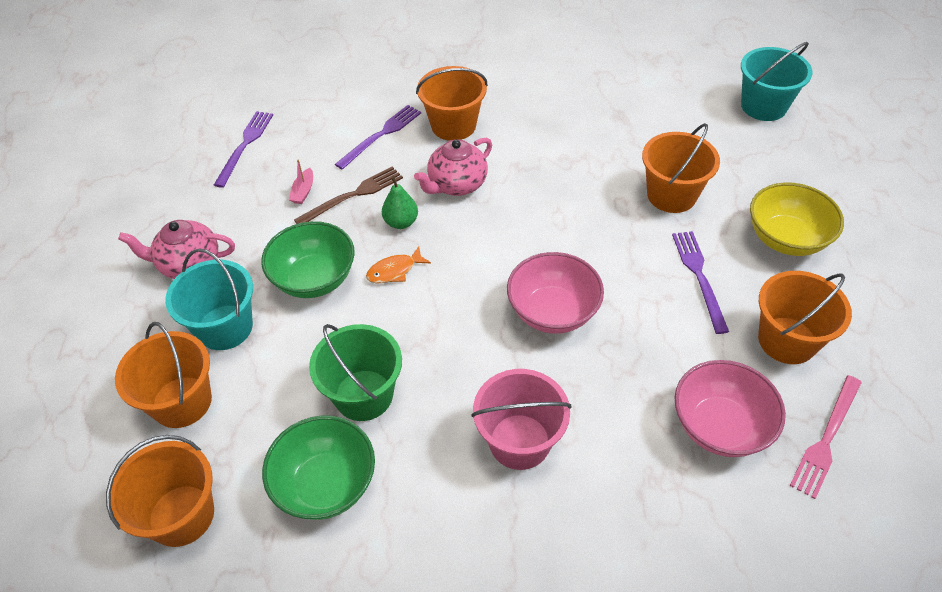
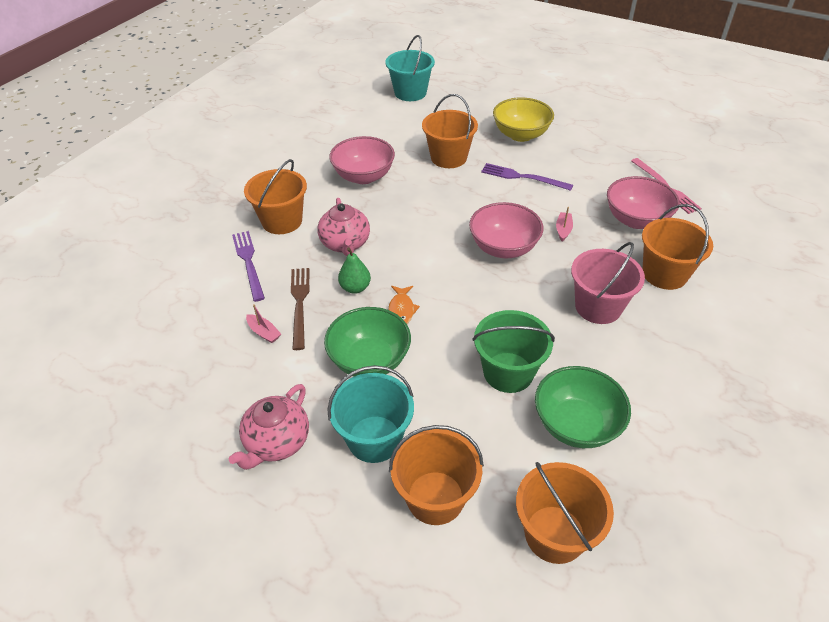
camera: 60 degrees left, 5 degrees down
(245, 146) = (164, 352): purple fork -> none
(572, 145) = (363, 176): none -> pink bowl
(632, 356) = (563, 230): none -> pink boat
(787, 340) = (593, 169): orange bucket -> orange bucket (664, 274)

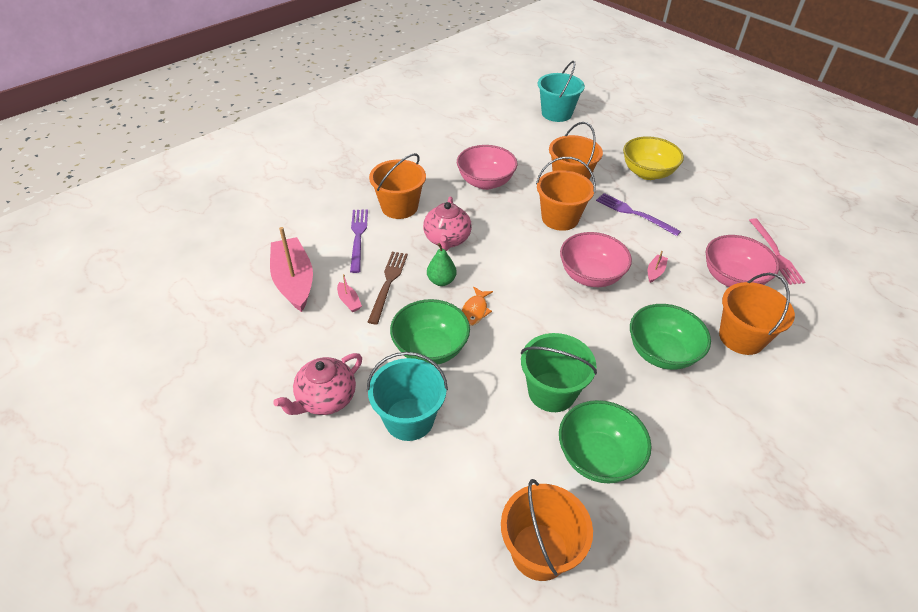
camera: 15 degrees right, 0 degrees up
(194, 326) = (294, 281): none -> pink boat
(435, 498) = (443, 486): orange bucket -> orange bucket (560, 218)
(598, 307) = (661, 353): pink bucket -> green bowl

